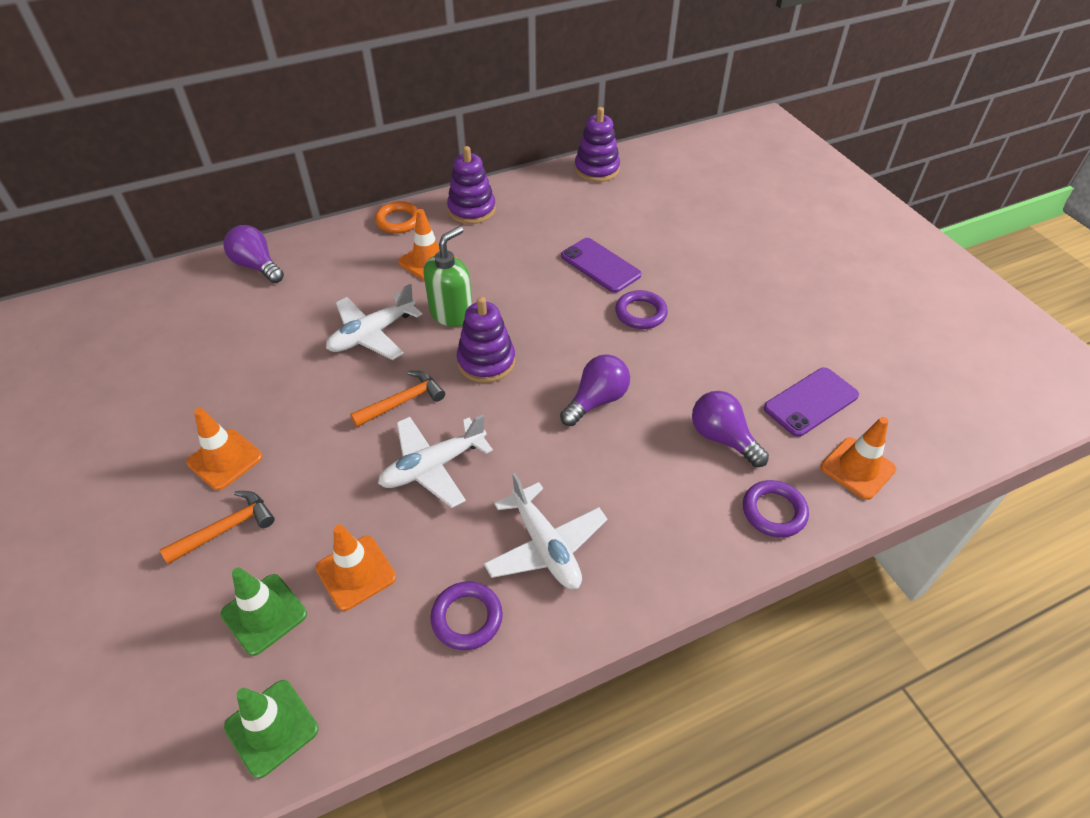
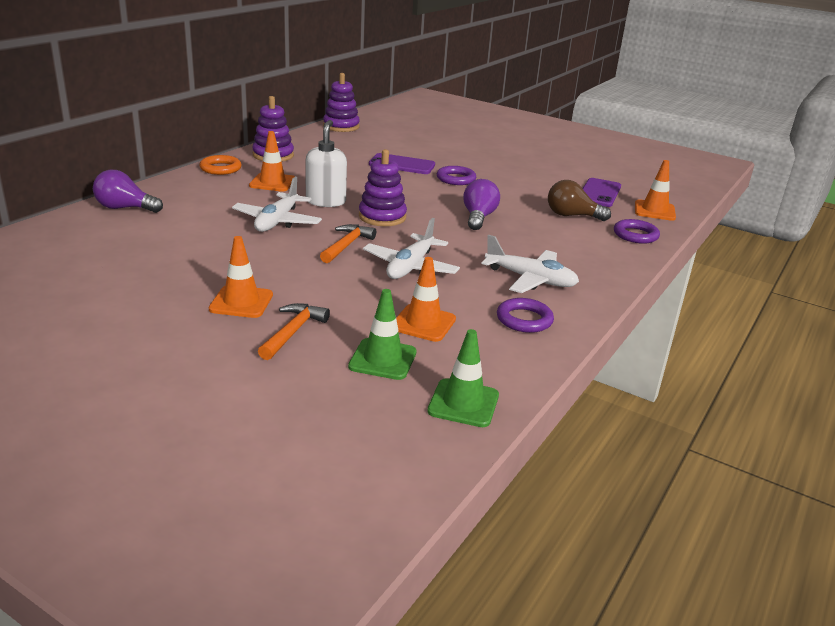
camera: 35 degrees left, 20 degrees down
(452, 313) = (326, 201): green soap dispenser -> white soap dispenser
(722, 438) = (572, 216): purple light bulb -> brown light bulb

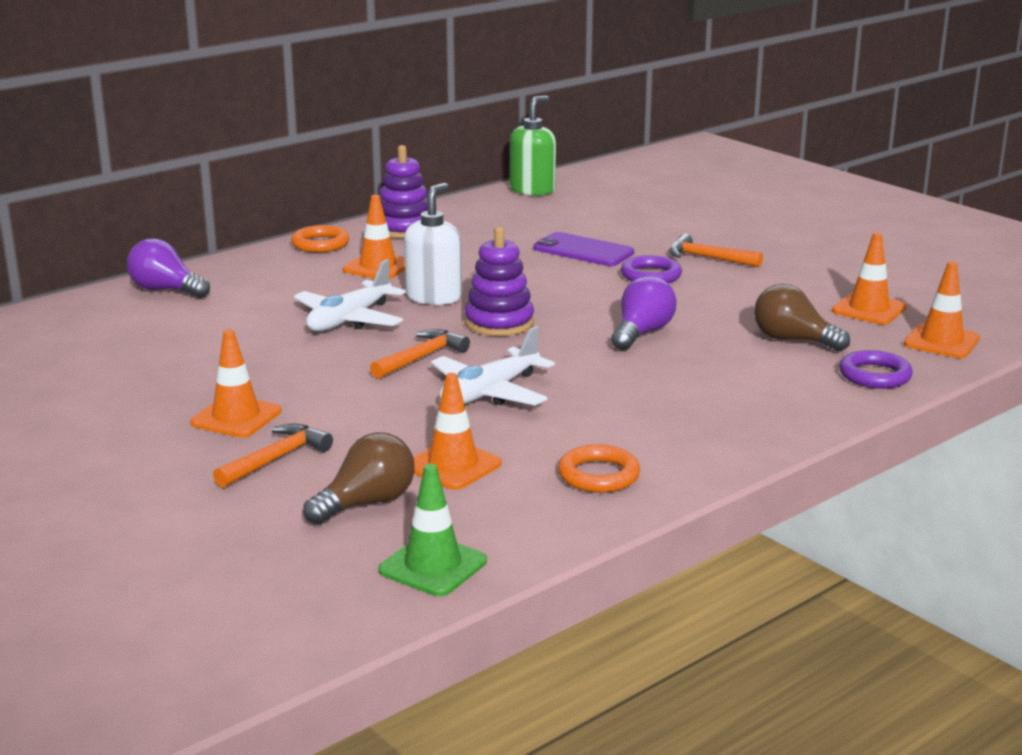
camera: 20 degrees right, 5 degrees down
(341, 126) = (532, 190): purple stacking toy -> green soap dispenser
(383, 359) = (367, 503): green traffic cone -> brown light bulb
(482, 166) = (707, 258): none -> orange hammer
(524, 319) = (598, 475): purple ring -> orange ring
(530, 279) = (651, 424): white plane -> none
(599, 193) = (869, 309): purple phone -> orange traffic cone

